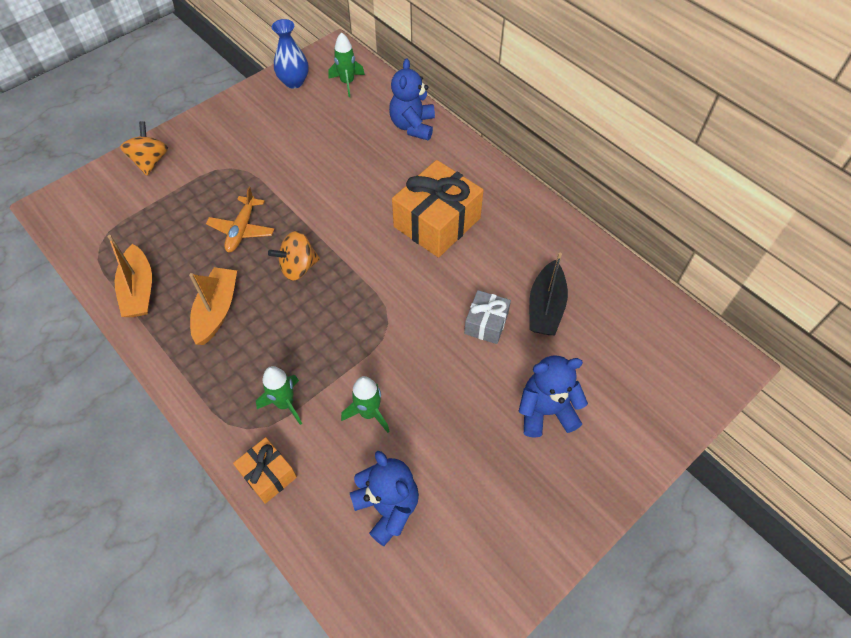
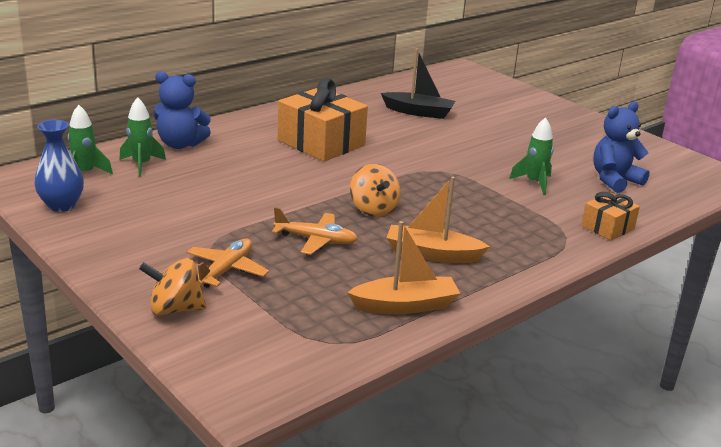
camera: 90 degrees left, 30 degrees down
(198, 181) = (226, 270): none -> orange plane
(285, 403) = (535, 219): green rocket -> green rocket (141, 165)
(486, 323) = (437, 133): grey gift -> none
(546, 411) = (514, 122): blue teddy bear -> none

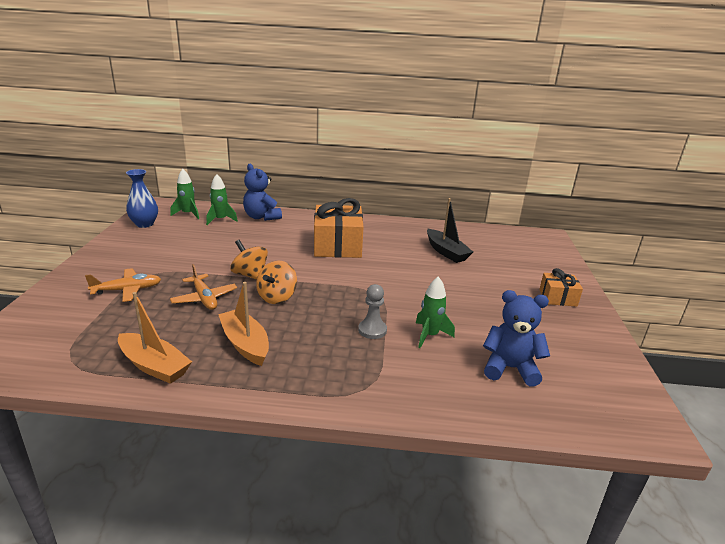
camera: 45 degrees right, 0 degrees up
(175, 309) = (62, 297): orange spinning top -> orange spinning top (250, 275)
(493, 198) = (372, 330): none -> grey pawn
(607, 227) = (418, 401): orange gift -> orange gift (558, 298)

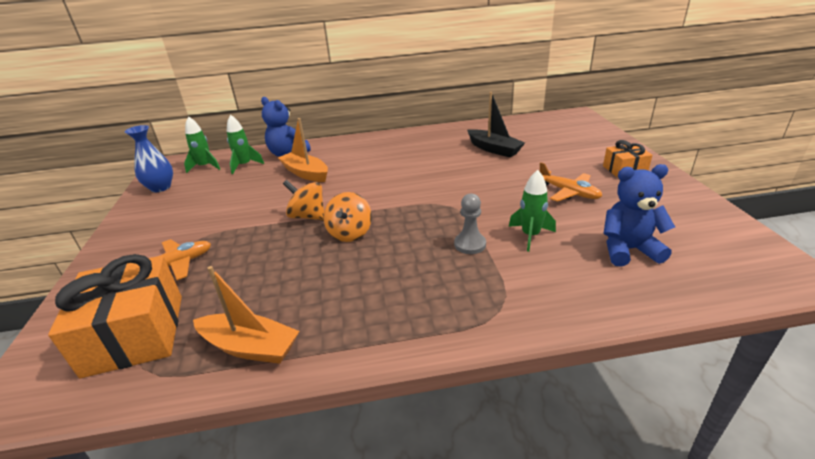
camera: 10 degrees left, 5 degrees up
(204, 298) = (270, 253): orange plane -> orange plane (568, 192)
(245, 344) = (343, 293): orange boat -> orange boat (305, 173)
(337, 245) = (383, 166): orange gift -> orange gift (135, 334)

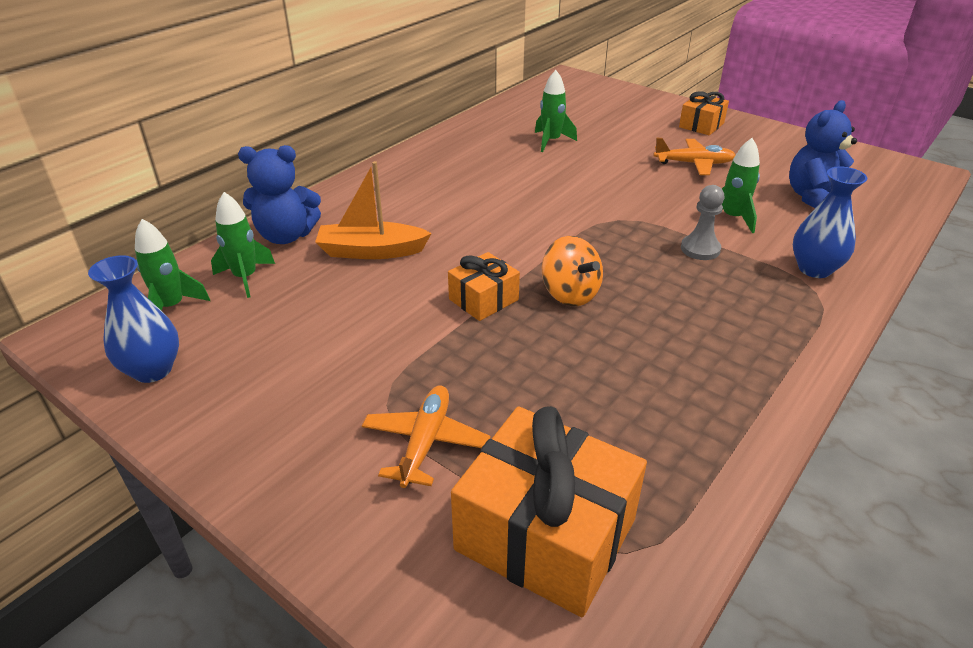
camera: 45 degrees left, 5 degrees up
(250, 347) = (692, 453): orange boat -> none
(308, 216) = (483, 299): orange spinning top -> orange gift
(494, 149) = (551, 141): black boat -> green rocket
(529, 295) = (814, 269): none -> blue vase

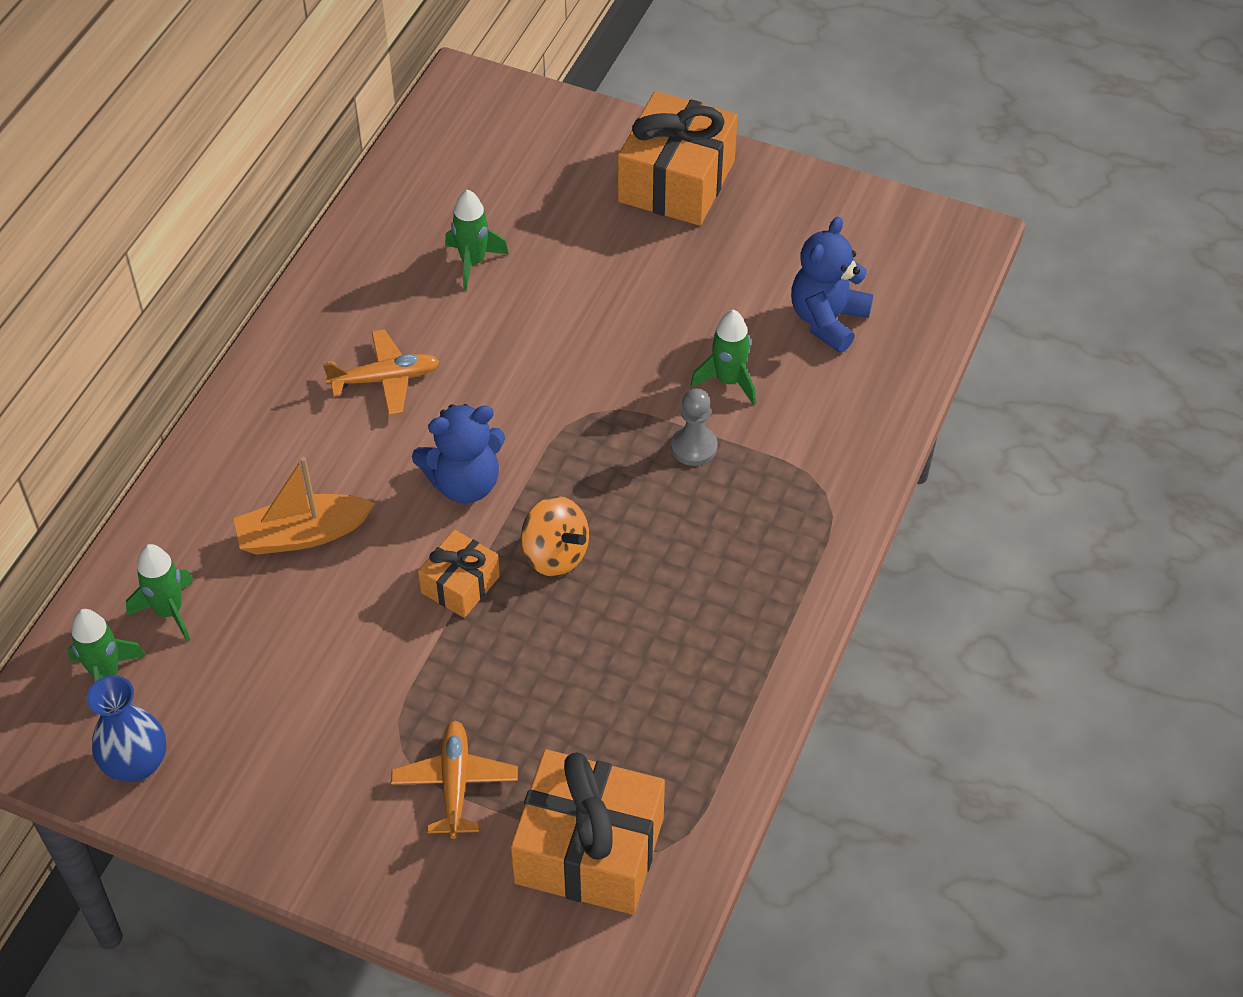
camera: 15 degrees left, 15 degrees up
(286, 236) = (184, 530): blue teddy bear -> blue teddy bear (464, 483)
(694, 164) = (673, 276): orange plane -> orange plane (385, 379)
(701, 125) = (676, 181): orange gift -> orange gift, size x1.88
(814, 269) = (824, 454): blue vase -> none

